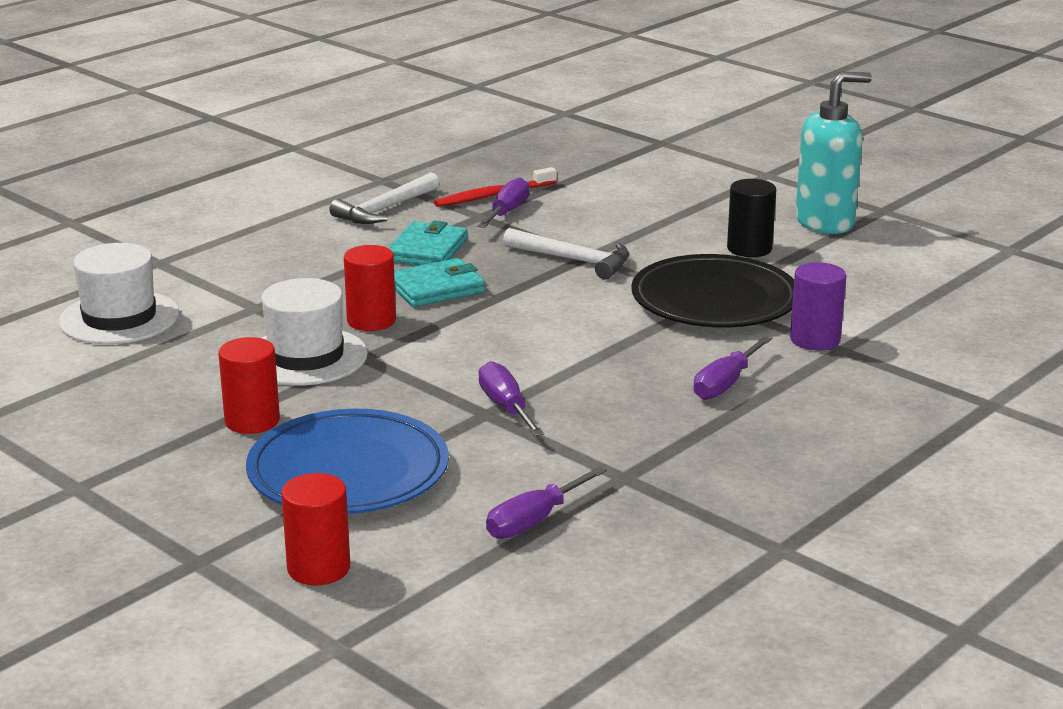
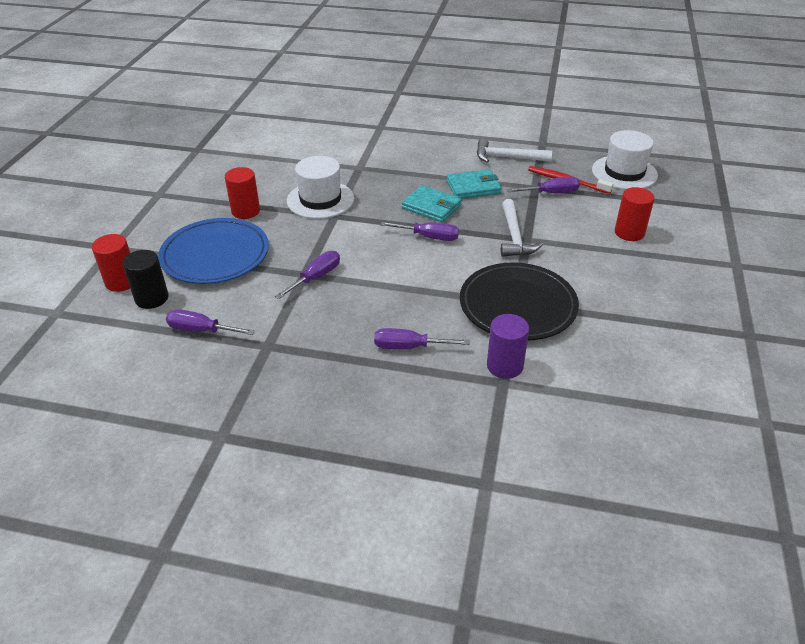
camera: 60 degrees right, 15 degrees up
(119, 318) = (316, 141): white hat -> white hat (624, 173)
(371, 321) = (375, 202): red cylinder -> red cylinder (629, 233)
(507, 309) = (429, 237): none -> purple screwdriver
(749, 248) = (609, 295): black cylinder -> black cylinder (152, 298)
(825, 223) = (691, 314): turquoise soap dispenser -> none

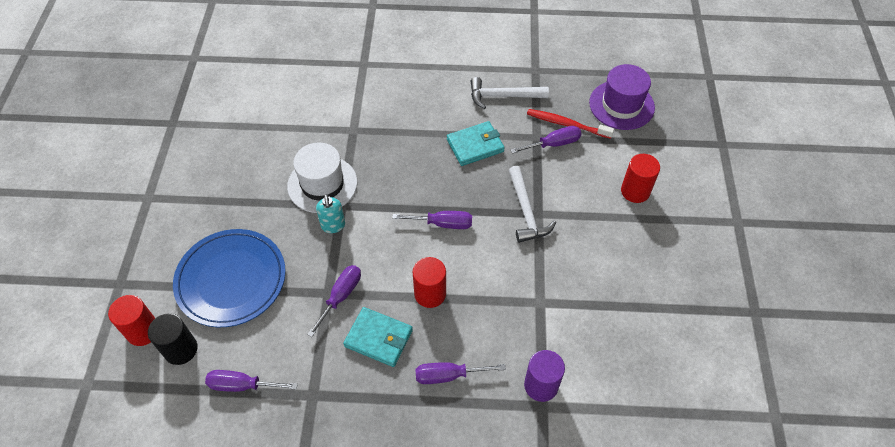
camera: 10 degrees left, 15 degrees up
(245, 211) = (248, 211): red cylinder -> red cylinder (430, 294)
(322, 228) = (333, 226): none -> turquoise soap dispenser
(431, 207) = (438, 179): turquoise wallet -> turquoise wallet (378, 338)
(517, 306) = (542, 306): black plate -> none
(624, 173) = (621, 105): white hat -> purple hat

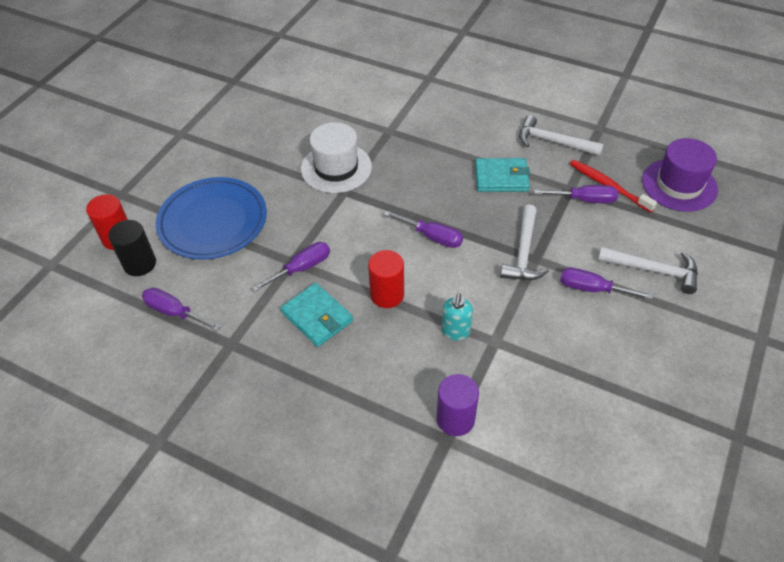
camera: 25 degrees right, 5 degrees down
(333, 226) = (327, 206): turquoise soap dispenser -> turquoise soap dispenser (455, 332)
(448, 375) = (366, 374): purple screwdriver -> purple screwdriver (592, 289)
(635, 191) = (653, 270): red cylinder -> white hammer

